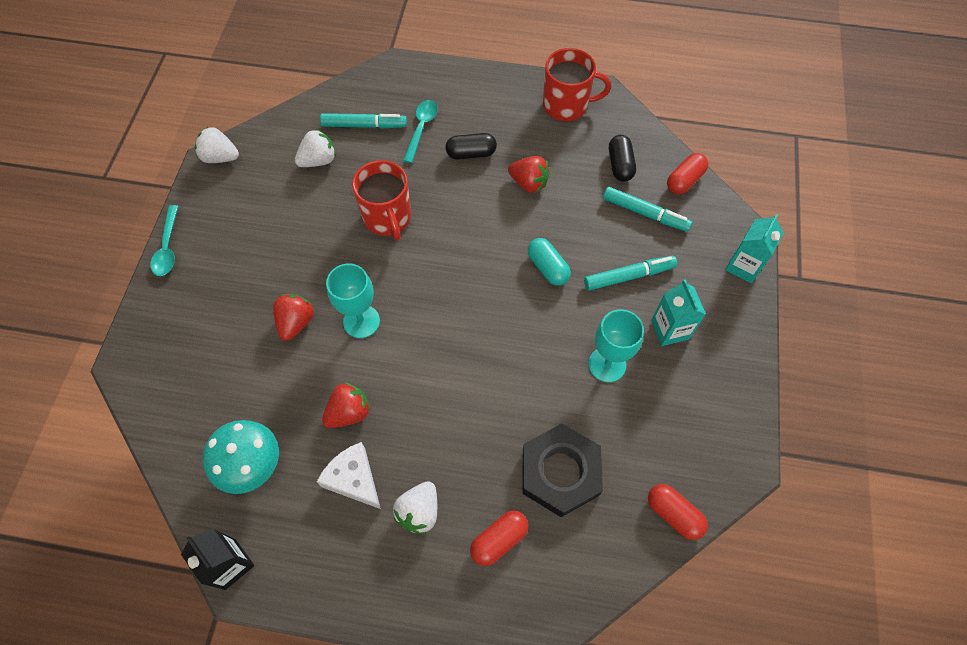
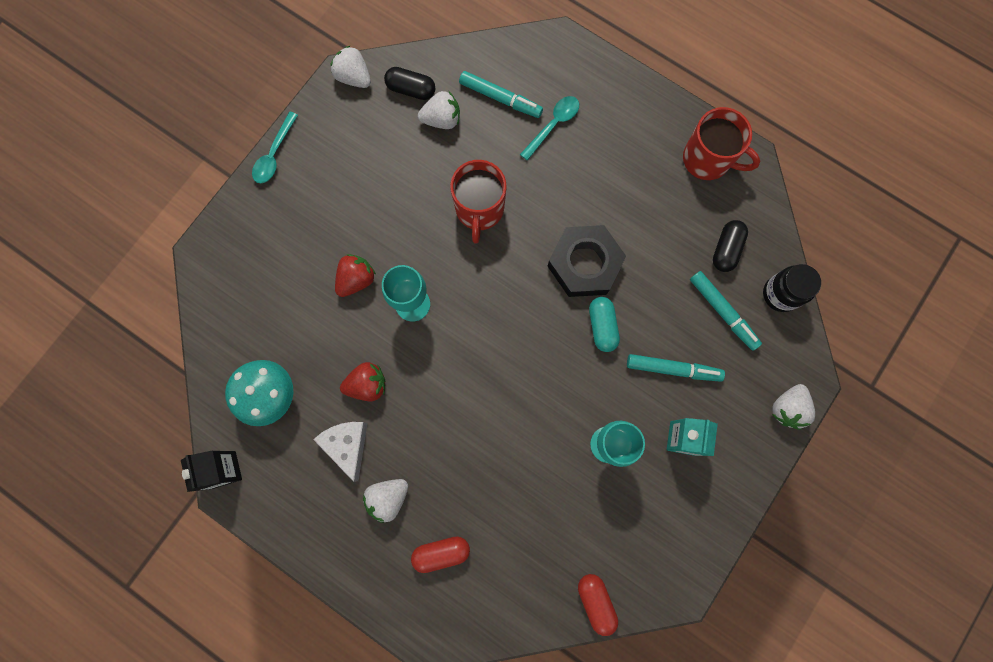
camera: 25 degrees right, 15 degrees up
(471, 153) = (588, 174): black capsule -> black capsule (411, 89)
(528, 183) = (627, 230): red strawberry -> none
(560, 472) = (519, 521): black nut -> black nut (584, 264)
(684, 180) = (780, 294): red capsule -> black jar
(743, 266) = (787, 408): turquoise carton -> white strawberry

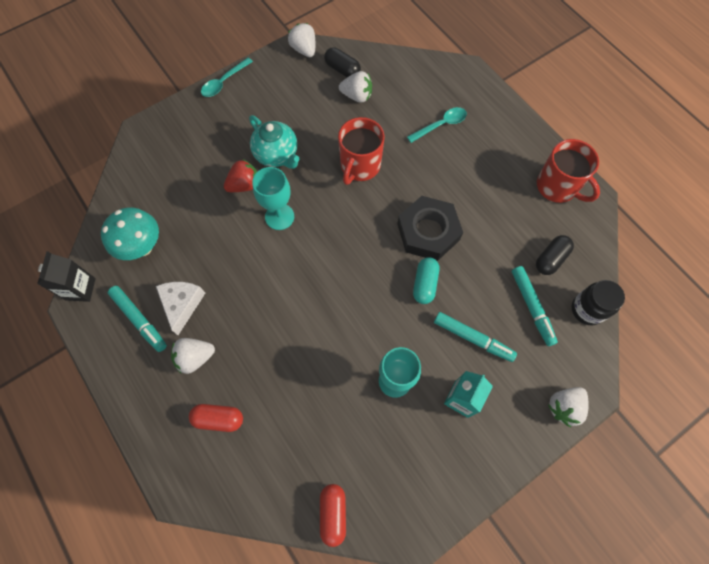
camera: 20 degrees right, 10 degrees down
(367, 384) = (218, 264): red strawberry -> none
(378, 228) = (277, 155): none -> turquoise teapot
(500, 98) = (407, 95): turquoise marker -> turquoise marker (139, 320)

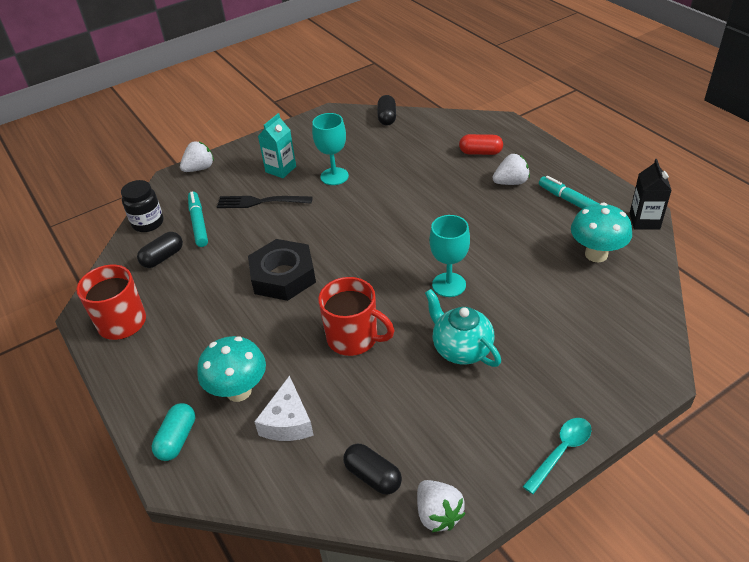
camera: 175 degrees left, 25 degrees down
(182, 304) = (535, 214): white cheese -> white cheese (287, 422)
(244, 185) = (496, 314): red strawberry -> none
(333, 513) = (387, 118): red capsule -> black capsule
(357, 96) = (352, 431): white strawberry -> none
(359, 166) = (354, 338): red mug -> red mug turned 90 degrees clockwise
(424, 284) = (296, 235): turquoise capsule -> turquoise capsule (177, 439)
(441, 125) = (239, 391): turquoise spoon -> turquoise mushroom
(473, 338) = (260, 202): turquoise marker -> black fork

